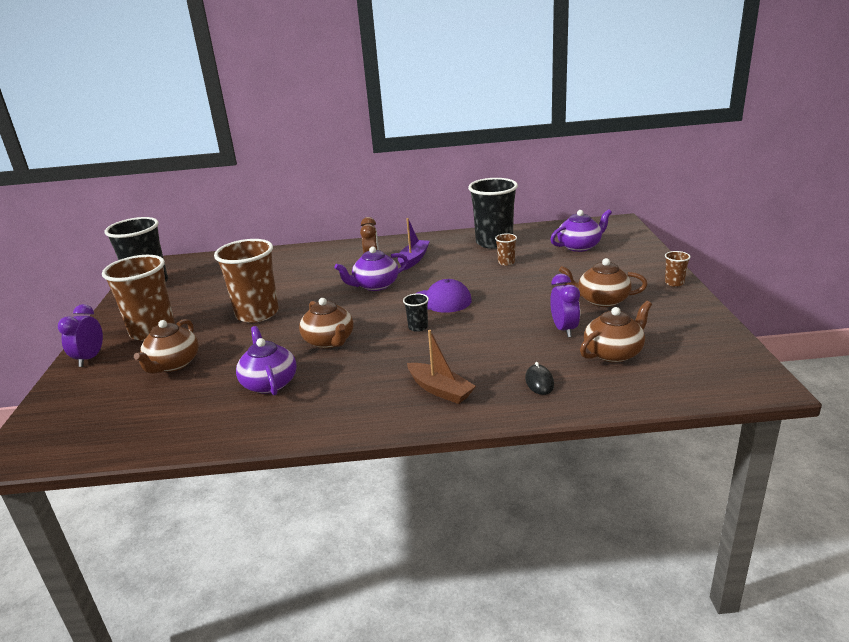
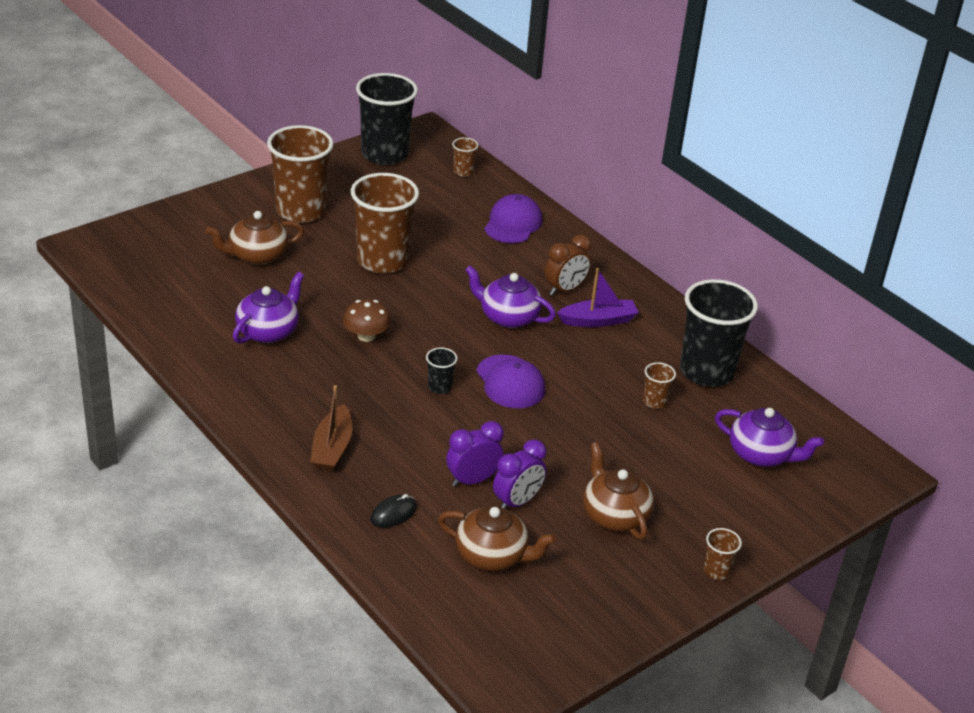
camera: 50 degrees right, 10 degrees up
(90, 358) = (231, 201): purple clock -> purple clock (472, 480)
(212, 263) = (463, 172): none -> brown cup
(287, 261) = (513, 223): none -> purple cap
(329, 341) = (366, 336): brown teapot -> brown mushroom

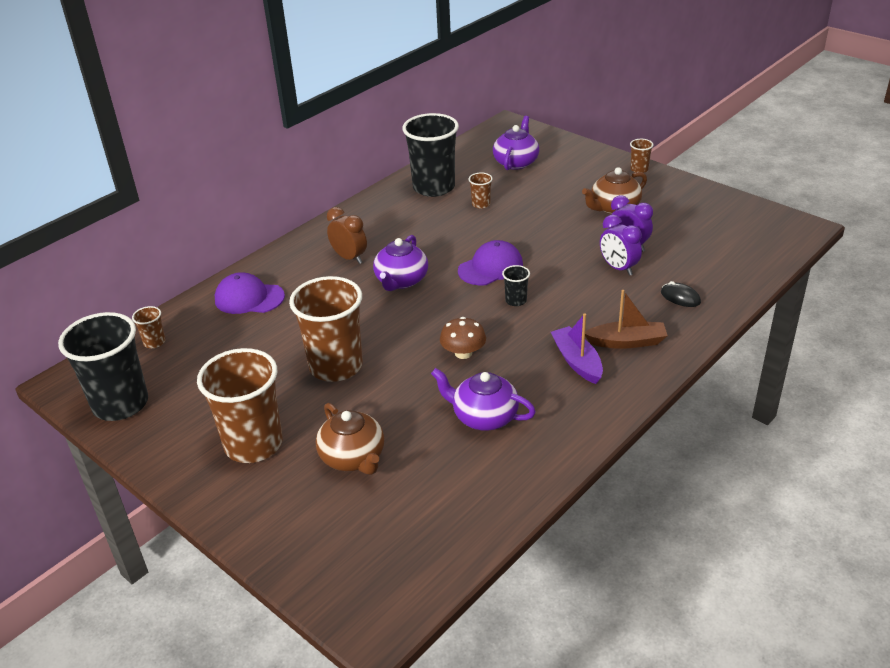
camera: 95 degrees left, 0 degrees up
(492, 556) = (690, 249): brown teapot -> none
(598, 320) = (388, 237): purple boat -> purple boat (577, 361)

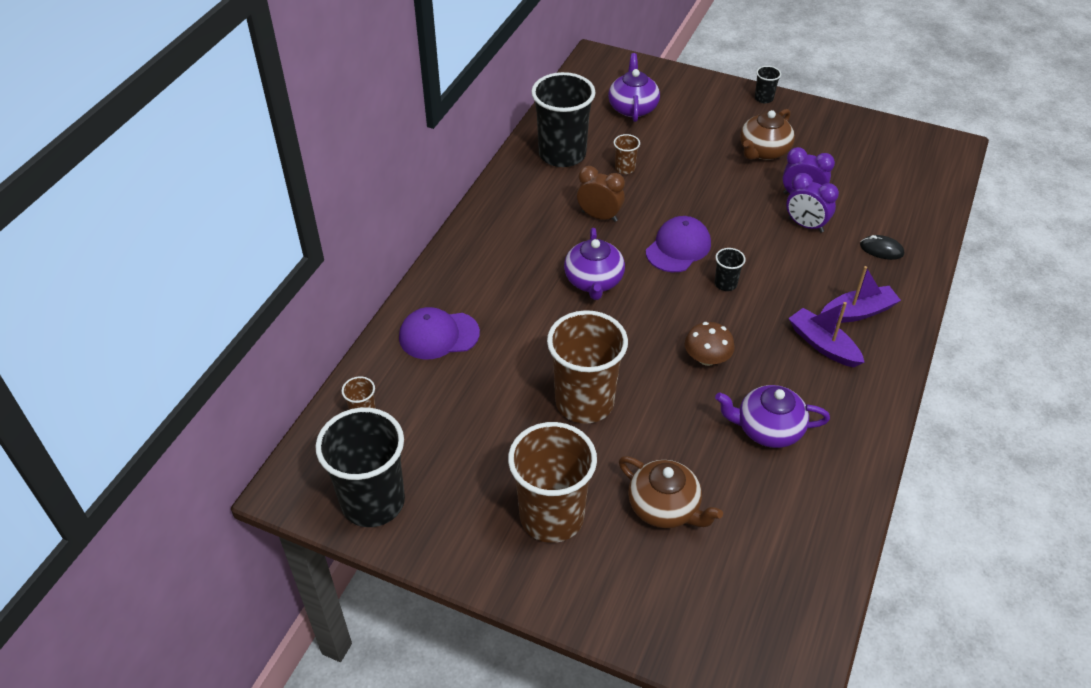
camera: 20 degrees left, 10 degrees up
(349, 258) = (521, 262): brown clock -> brown clock (599, 216)
(627, 342) = (858, 312): brown boat -> purple boat
(639, 169) = (763, 98): brown cup -> black cup

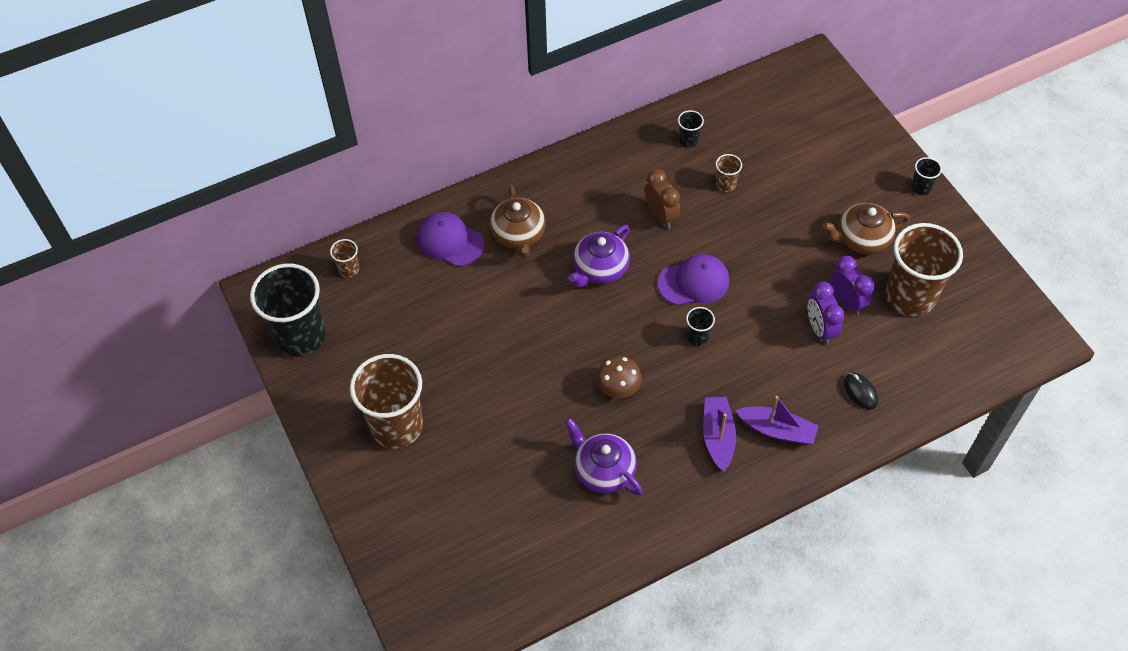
camera: 40 degrees right, 10 degrees up
(562, 154) = (688, 141): black cup -> black cup, size x0.42
(584, 402) = (498, 360): brown cup -> brown cup (910, 296)
(633, 108) = (793, 129): purple teapot -> none
(664, 507) = (474, 473): brown teapot -> brown teapot (518, 235)

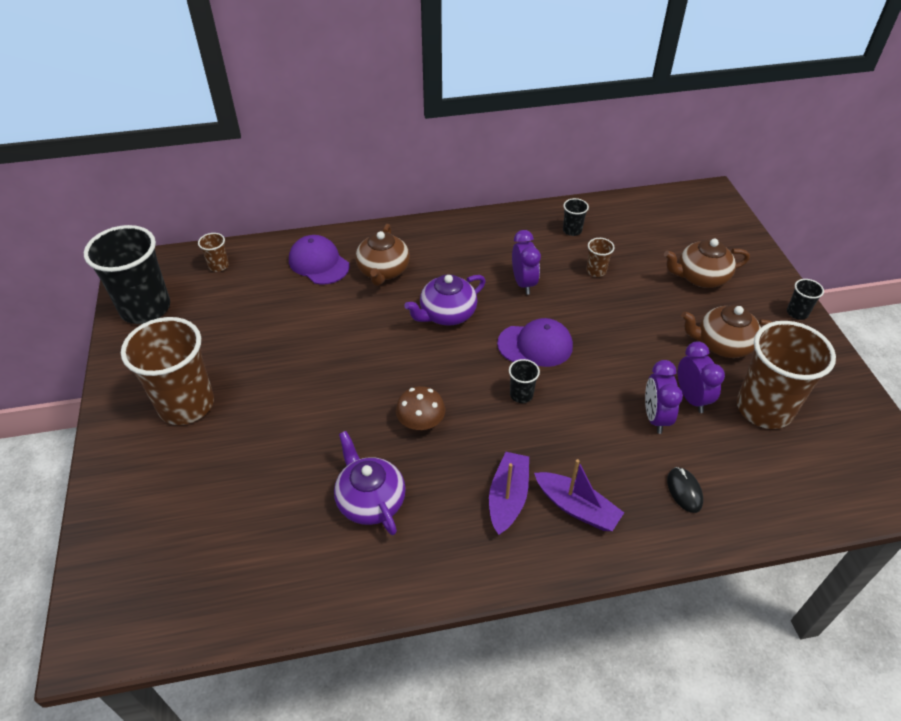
camera: 15 degrees right, 10 degrees down
(661, 216) = (523, 283): brown clock -> purple clock
(825, 168) = (700, 277): none -> brown teapot

